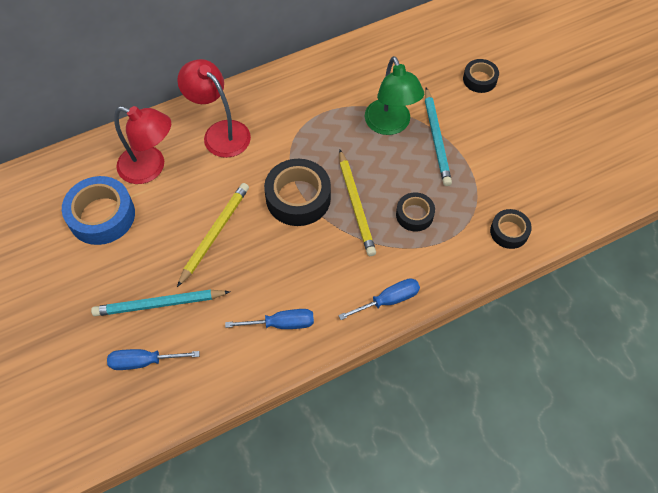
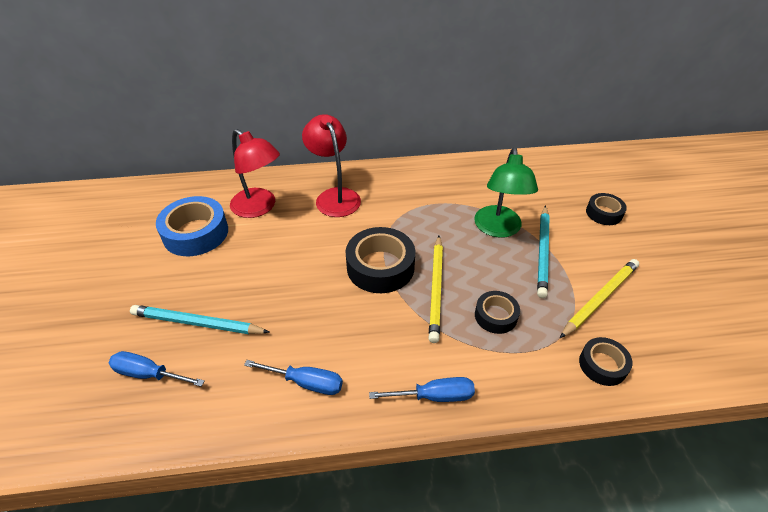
camera: 20 degrees right, 15 degrees down
(215, 234) = (285, 276): yellow pencil -> yellow pencil (600, 299)

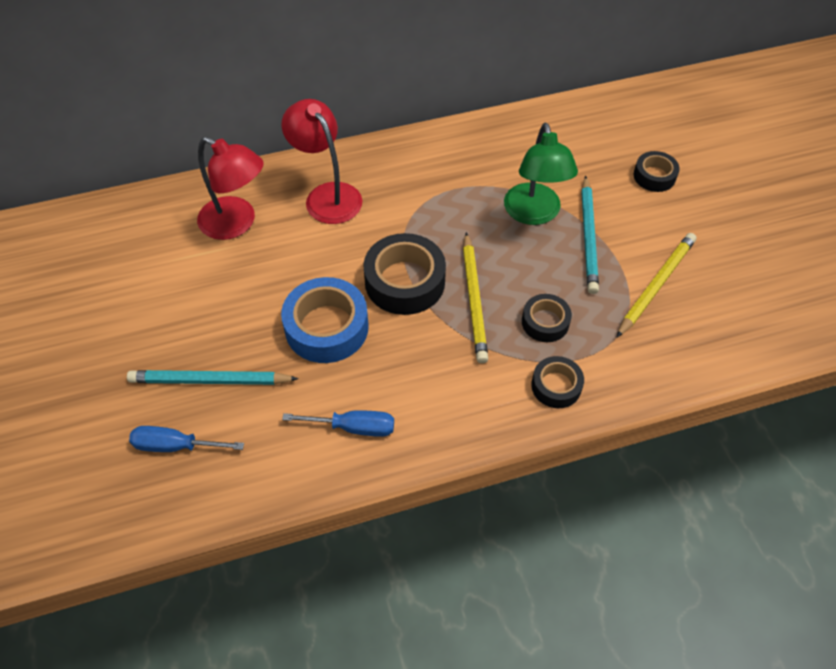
camera: 10 degrees left, 10 degrees up
(195, 233) = (167, 269): blue tape -> blue tape (326, 327)
(434, 396) = (492, 420): blue screwdriver -> none
(602, 365) = (663, 360): black tape -> black tape (556, 386)

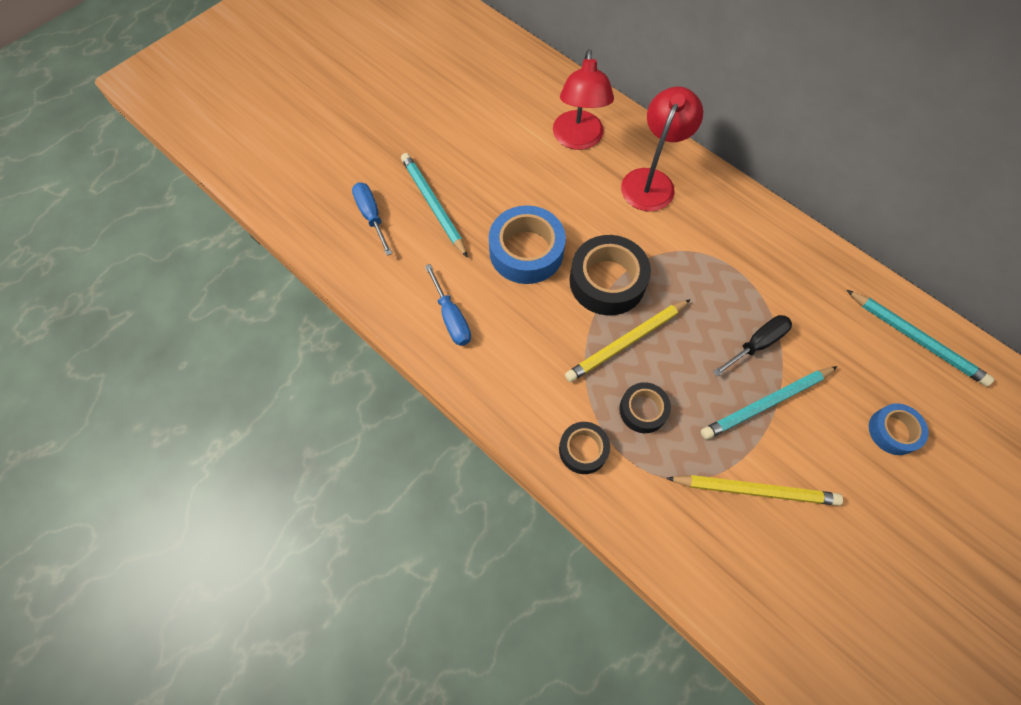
camera: 60 degrees right, 10 degrees up
(534, 214) = (756, 344): green lamp -> black screwdriver
(590, 120) = (916, 339): none -> turquoise pencil
(654, 176) = (893, 431): black tape -> blue tape

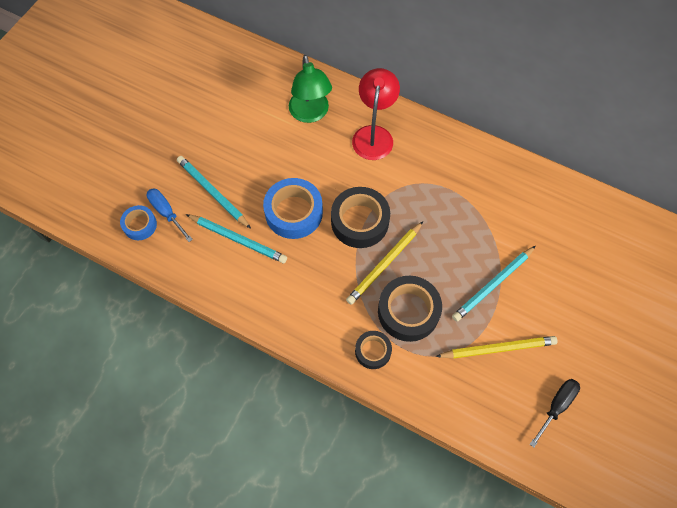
camera: 15 degrees left, 0 degrees up
(451, 317) = (251, 277): blue screwdriver -> none
(578, 139) = (310, 114): red lamp -> green lamp
(643, 410) = (408, 311): black tape -> black tape, size x1.75
(756, 344) = (477, 243): black screwdriver -> black screwdriver (556, 406)
(893, 431) = (582, 282): blue tape -> blue tape (140, 225)
(916, 339) = (586, 212): turquoise pencil -> turquoise pencil (238, 239)

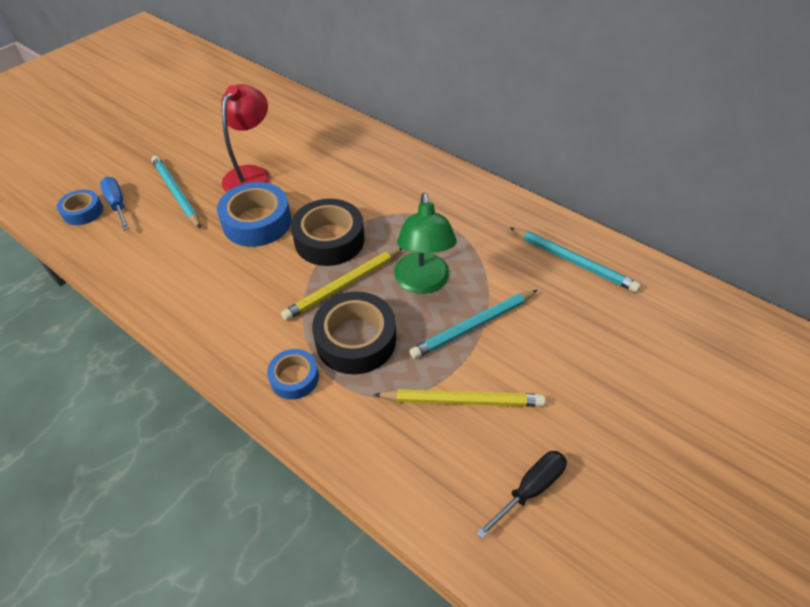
camera: 10 degrees right, 15 degrees down
(238, 239) = (182, 238): turquoise pencil -> turquoise pencil (573, 261)
(310, 114) = (312, 140): green lamp -> green lamp (422, 283)
(373, 351) = (294, 378): black tape -> blue tape
(374, 135) = (374, 165): red lamp -> red lamp (251, 175)

